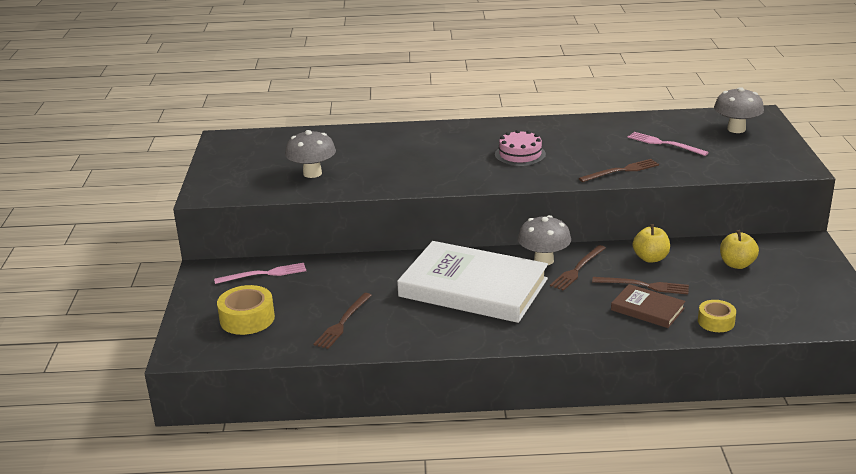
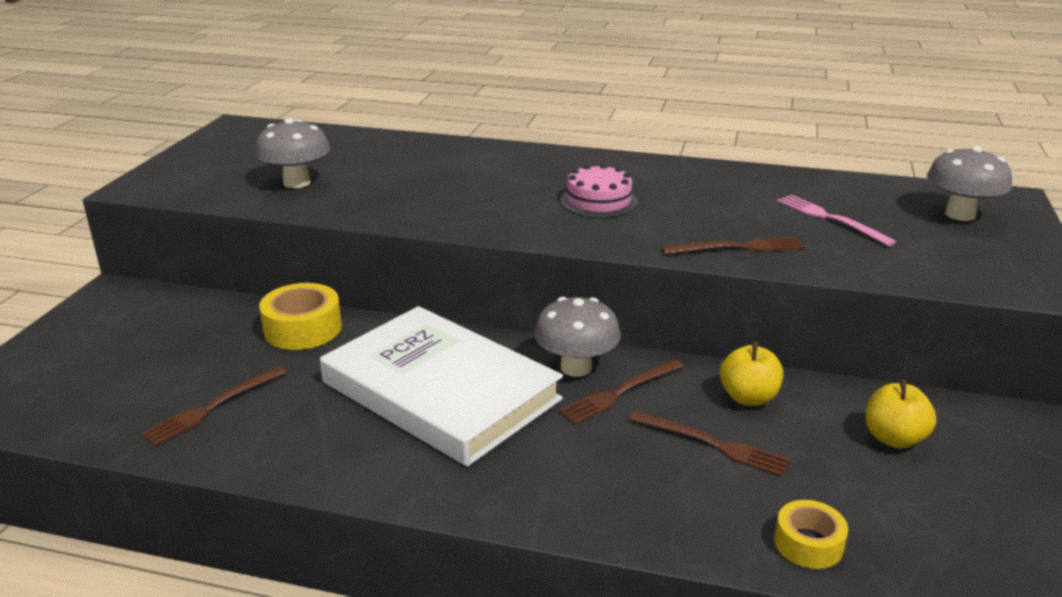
camera: 15 degrees right, 0 degrees up
(247, 319) = (95, 373): yellow tape -> yellow tape (303, 329)
(264, 274) = (178, 312): pink fork -> none
(647, 309) = (696, 490): brown book -> none

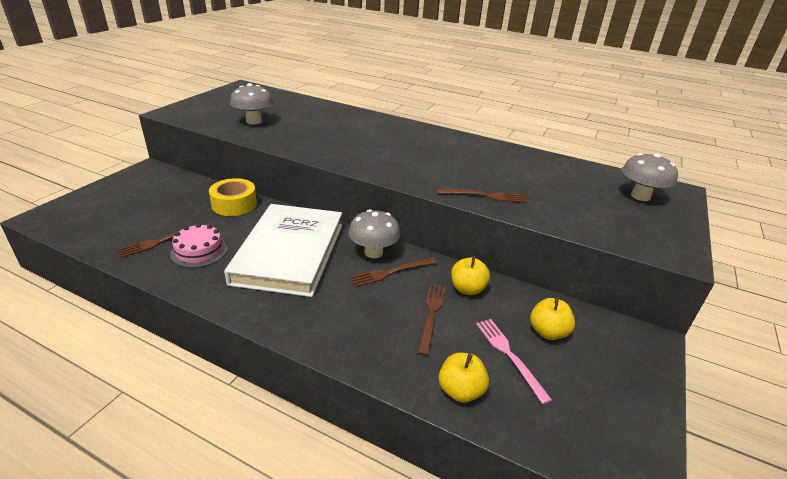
camera: 10 degrees right, 5 degrees up
(440, 391) = (289, 253): white book -> white book turned 45 degrees clockwise
(598, 201) = (416, 155): pink cake -> pink cake (199, 251)
(712, 444) = (431, 314): brown fork -> brown fork turned 120 degrees counterclockwise
(808, 544) = (460, 391): yellow tape -> yellow apple
(830, 219) = (553, 186): pink fork -> pink fork (509, 355)

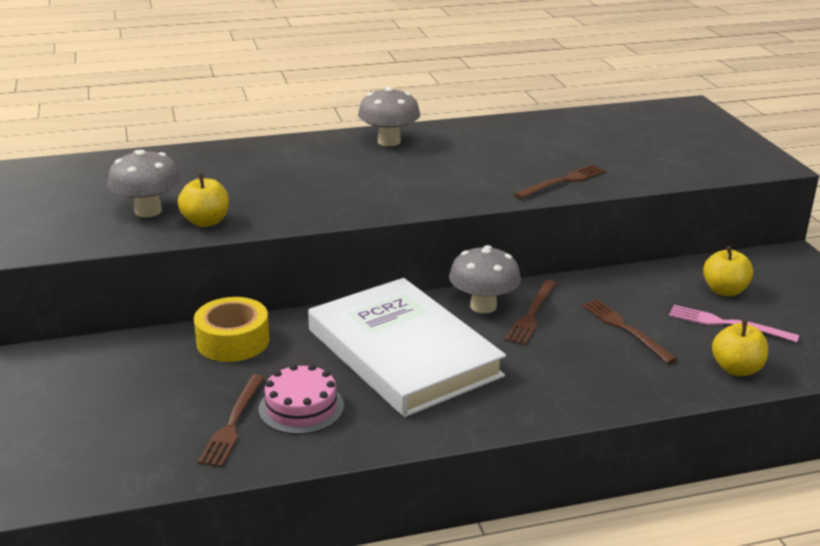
camera: 40 degrees left, 5 degrees down
(467, 289) = (617, 292): yellow apple -> yellow apple (206, 222)
(640, 196) = (674, 124): grey mushroom -> grey mushroom (389, 141)

